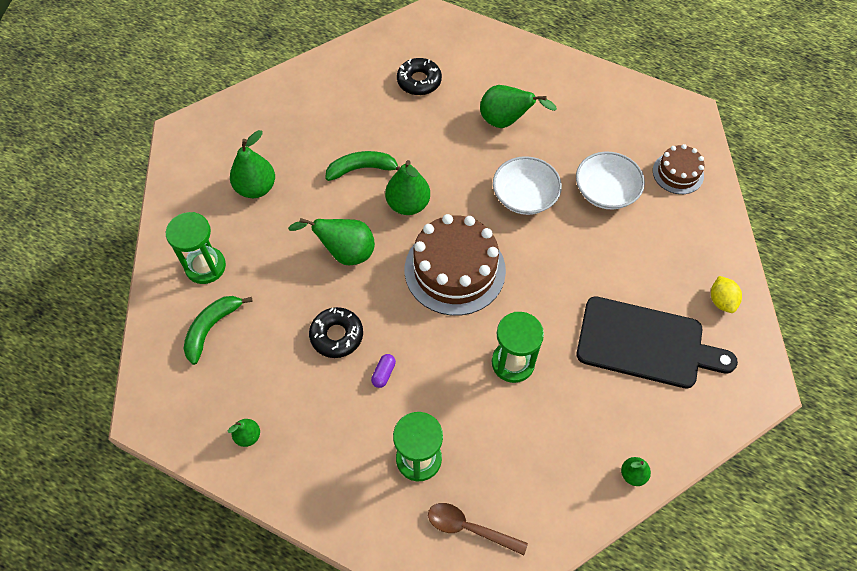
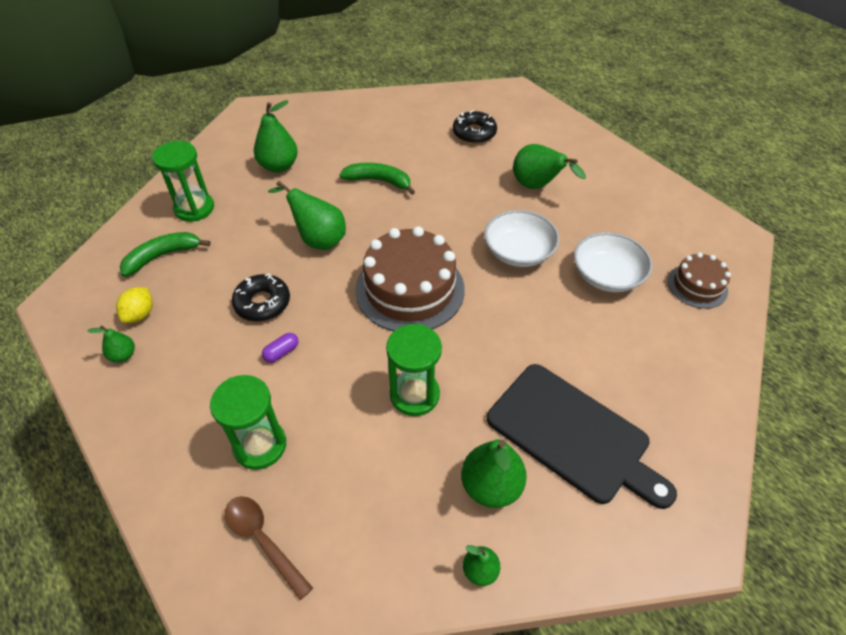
camera: 25 degrees right, 10 degrees down
(408, 204) = (401, 221): green pear -> green pear (491, 486)
(721, 301) = (688, 427): yellow lemon -> yellow lemon (140, 314)

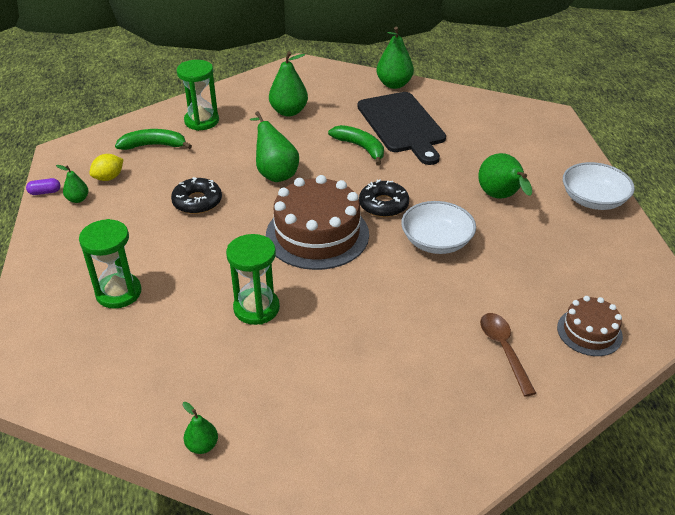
camera: 30 degrees right, 10 degrees down
(263, 540) = (72, 351): brown spoon -> brown spoon (503, 350)
(281, 352) = (183, 239): purple capsule -> purple capsule (45, 192)
(474, 133) = (478, 137): black donut -> black donut (383, 205)
(491, 486) = (260, 396): green pear -> green pear (394, 84)
(572, 435) = (360, 392): black cutting board -> black cutting board (402, 125)
(607, 275) = (504, 289): white bowl -> white bowl (593, 200)

